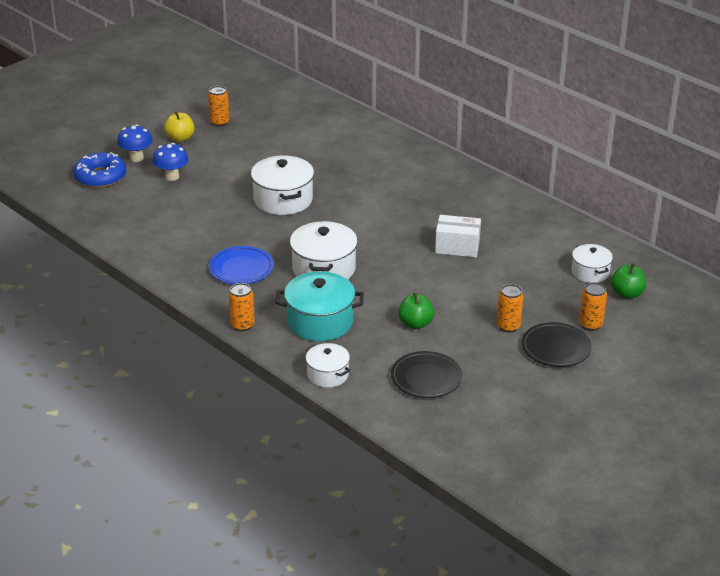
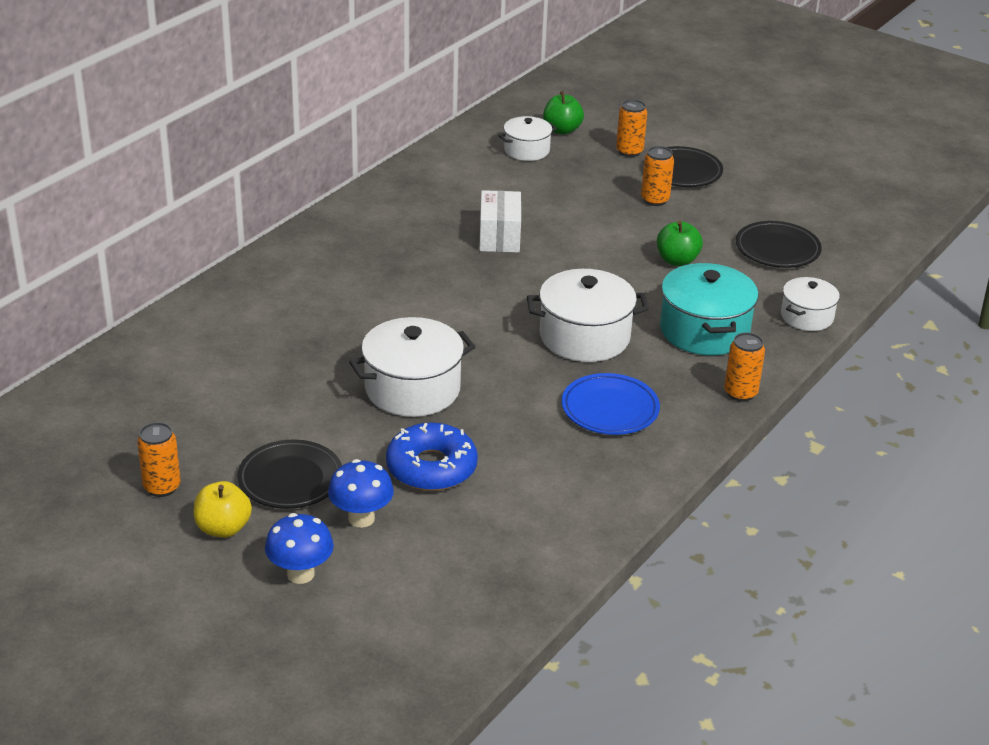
camera: 100 degrees left, 0 degrees up
(100, 177) = (375, 610): blue donut -> blue donut (431, 467)
(212, 157) = (290, 479): none -> black plate

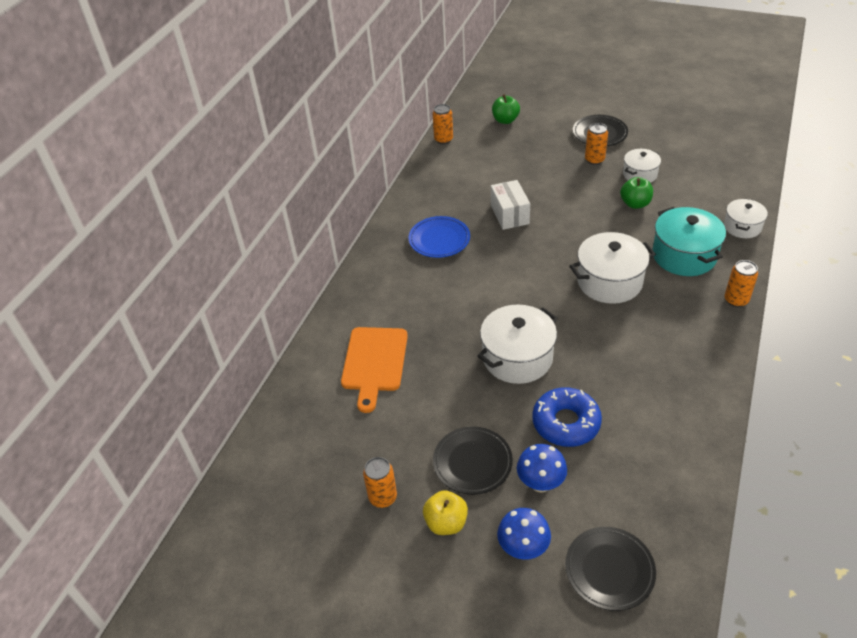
camera: 10 degrees left, 10 degrees up
(229, 354) = (374, 362): none -> orange cutting board
(526, 150) = (491, 141): white pot -> white pot (640, 174)
(610, 409) = (659, 337): blue plate -> blue plate (439, 240)
(629, 151) = (557, 126): orange can -> orange can (443, 139)
(777, 249) = (693, 179): black plate -> black plate (609, 570)

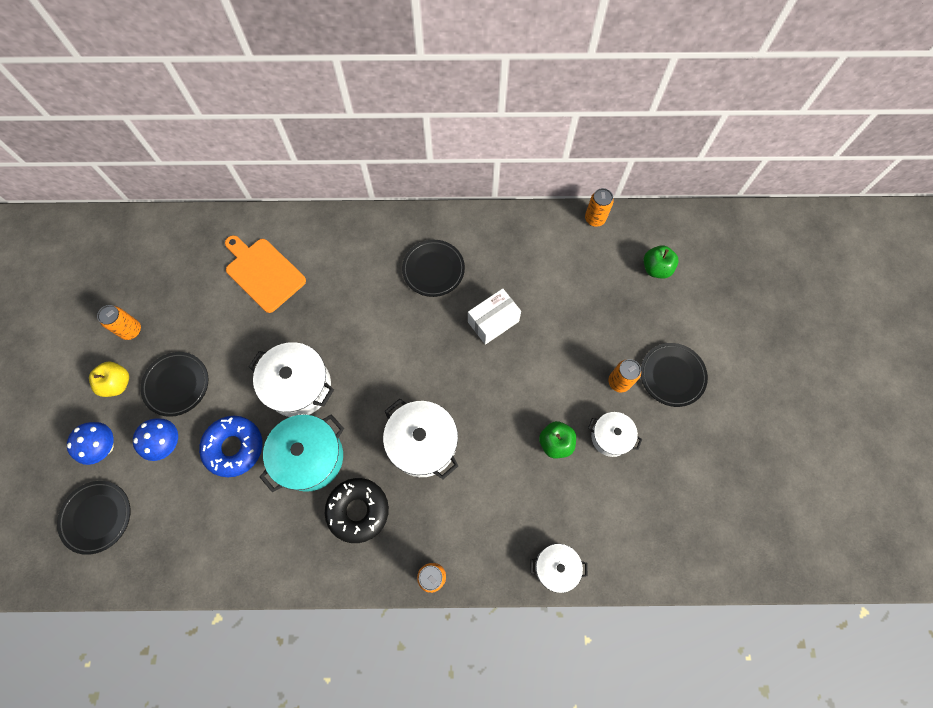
camera: 65 degrees right, 25 degrees up
(374, 362) = (263, 273): orange cutting board -> orange cutting board turned 60 degrees clockwise
(439, 240) = (433, 270): blue plate -> black plate
(662, 338) = (358, 510): none -> black donut
(684, 255) = (486, 511): turquoise pot -> turquoise pot (310, 457)

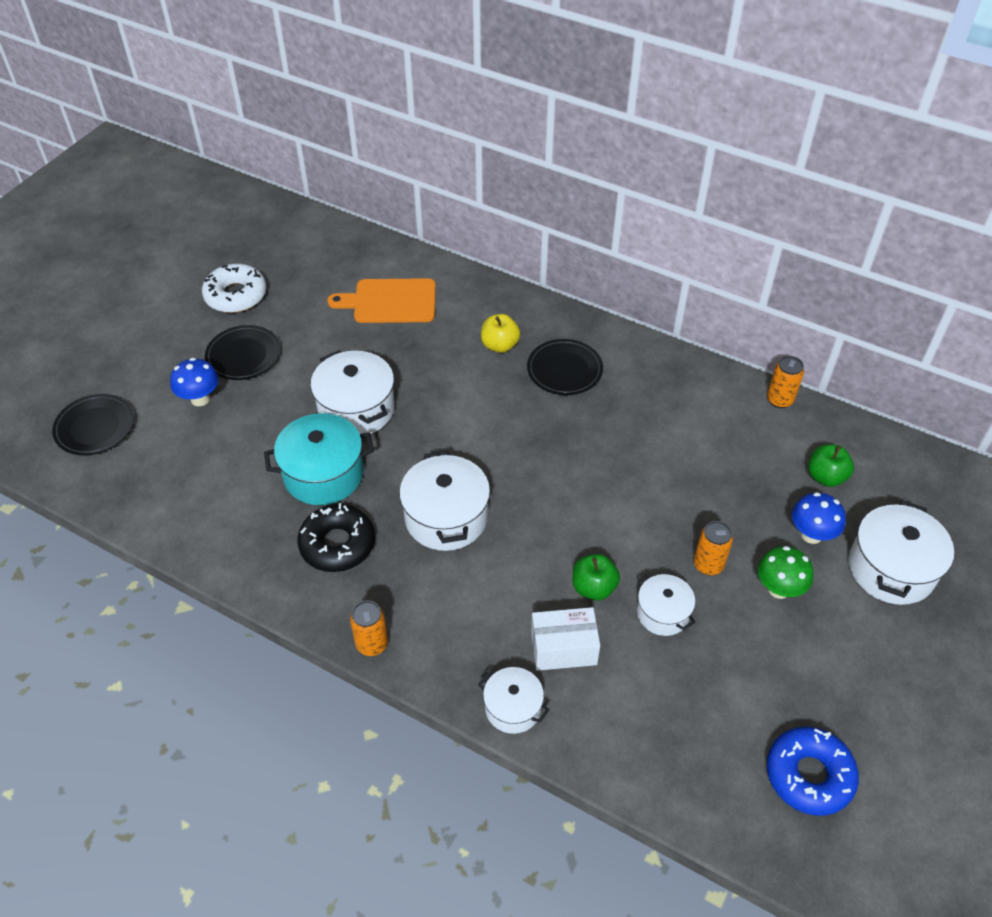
camera: 30 degrees right, 20 degrees down
(105, 447) = (144, 376): blue mushroom -> blue mushroom (811, 534)
(117, 383) = (192, 331): yellow apple -> yellow apple (500, 345)
(131, 330) = (236, 295): orange can -> white donut
(234, 447) = (258, 431): blue donut -> blue donut (809, 775)
(263, 273) = (390, 301): orange cutting board -> orange cutting board turned 75 degrees counterclockwise
(493, 321) = (598, 443): white box -> white box (563, 648)
(672, 375) = (778, 589): black plate -> green mushroom
(731, 320) = (891, 569): none -> white pot

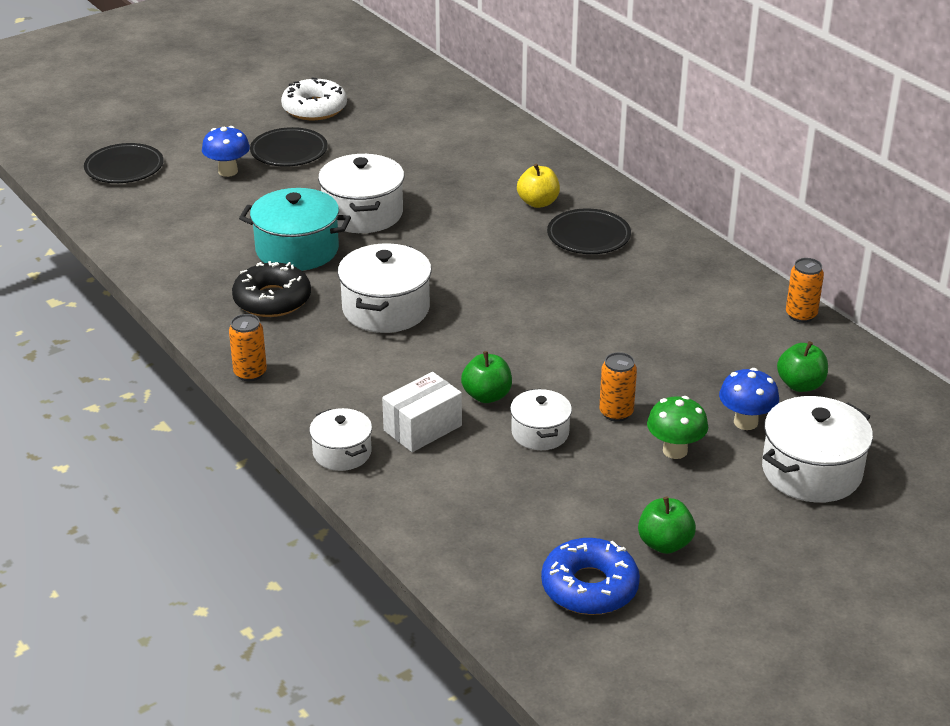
camera: 25 degrees right, 15 degrees down
(390, 301) = (456, 146): orange cutting board -> none
(563, 648) = (422, 428): white box -> white box turned 60 degrees counterclockwise
(835, 698) = (664, 544): none -> green apple

